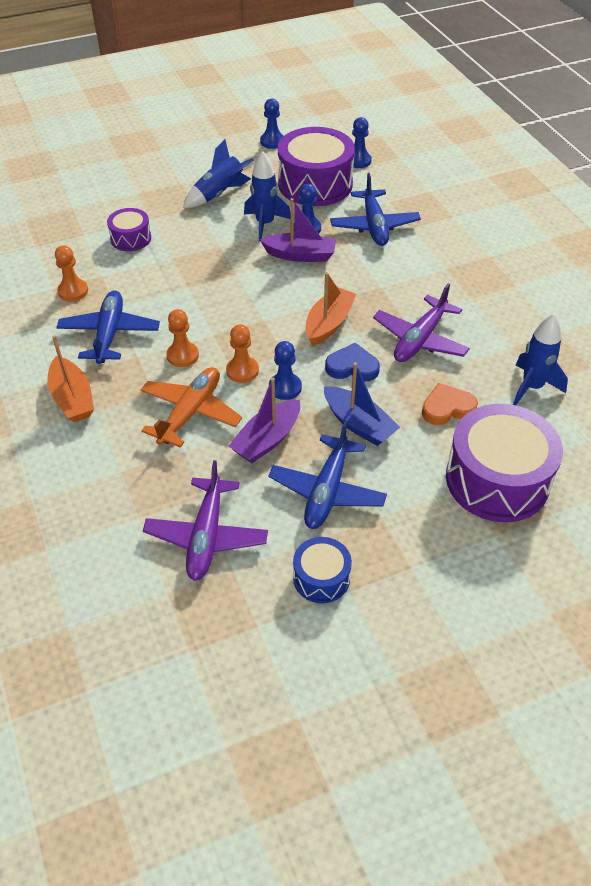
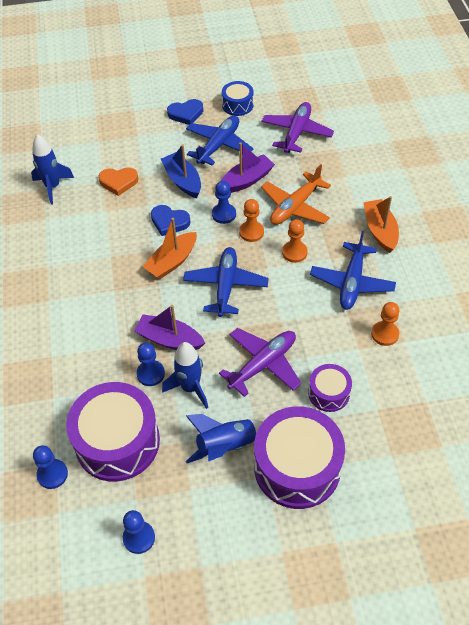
camera: 165 degrees left, 5 degrees up
(374, 226) = (84, 364): blue plane -> blue plane (225, 286)
(404, 543) = (186, 114): none -> blue heart
(420, 339) = (108, 236): purple plane -> purple plane (263, 364)
(497, 480) = (114, 136): purple drum -> purple drum (297, 467)

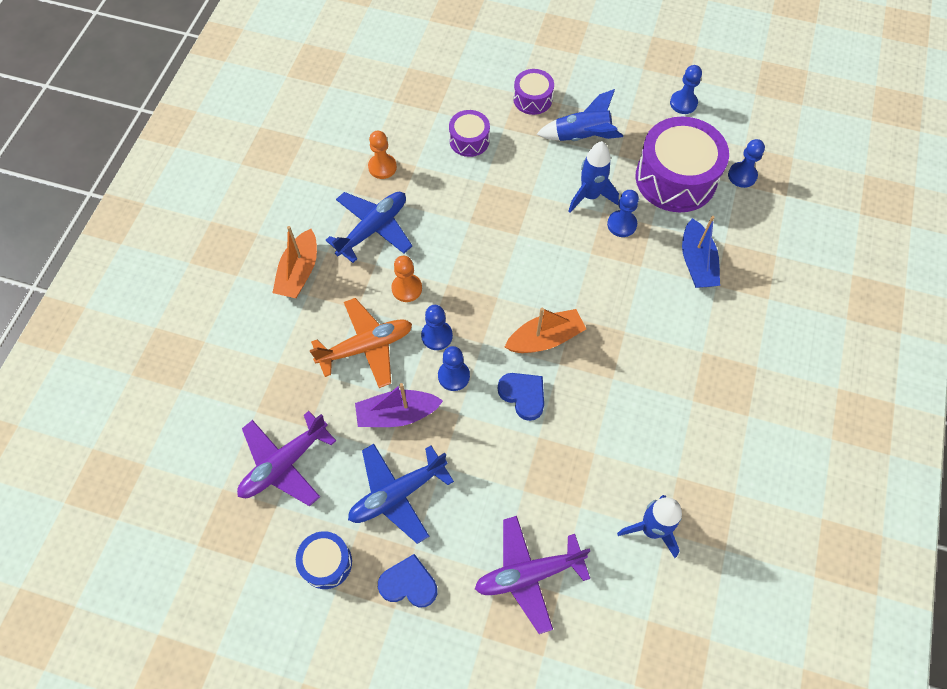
camera: 155 degrees left, 10 degrees up
(118, 182) = (560, 493): orange heart -> none
(169, 339) = (588, 250): purple boat -> none
(182, 181) = (476, 453): blue boat -> blue boat (696, 263)
(225, 286) = (502, 283): blue plane -> none
(251, 232) = (437, 336): orange pawn -> blue pawn
(263, 364) = (511, 188): purple plane -> purple plane (529, 574)
(297, 467) = (532, 99): purple drum -> purple drum, size x0.51

